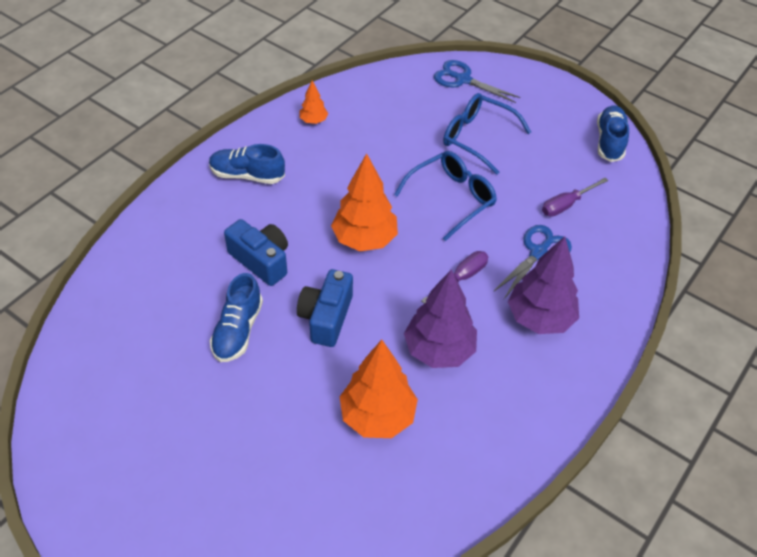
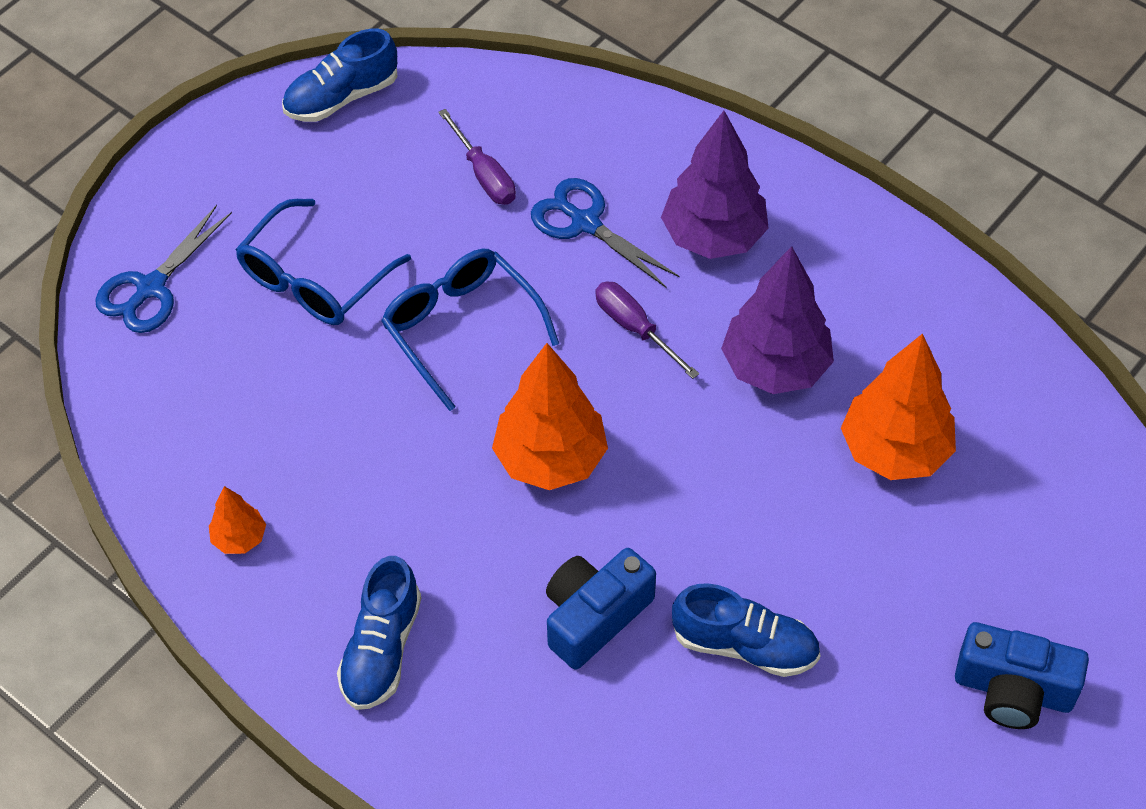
camera: 85 degrees left, 5 degrees up
(326, 317) = (716, 517): blue camera -> blue camera (1013, 690)
(609, 141) = (341, 97): blue shoe -> blue shoe turned 45 degrees counterclockwise

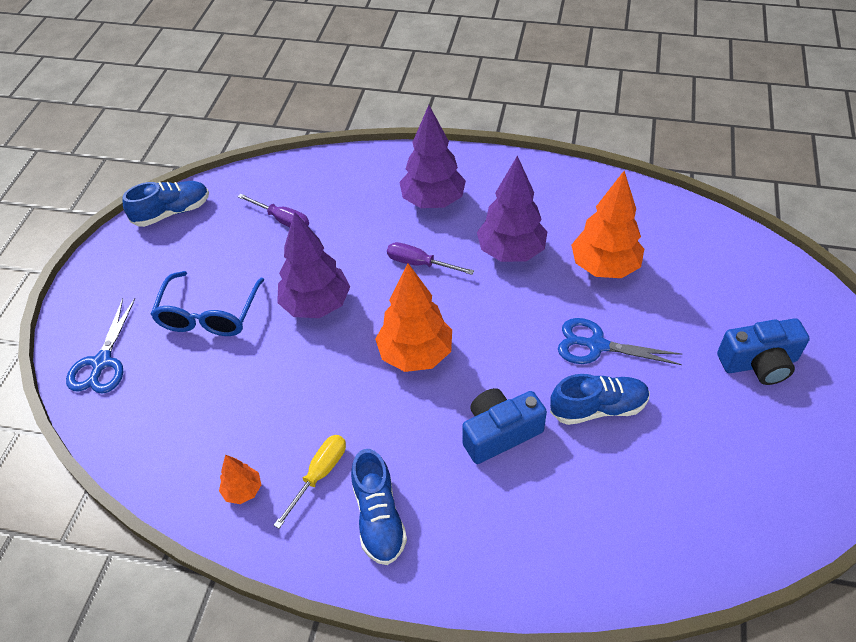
camera: 25 degrees left, 5 degrees down
(339, 562) = (319, 475): none -> yellow screwdriver
(341, 97) = (172, 212): blue shoe -> blue shoe turned 150 degrees counterclockwise
(460, 328) = (316, 305): blue glasses -> purple tree
(585, 223) = (356, 222): blue scissors -> blue scissors (596, 345)
(594, 616) = (499, 433): blue camera -> blue camera turned 45 degrees clockwise

